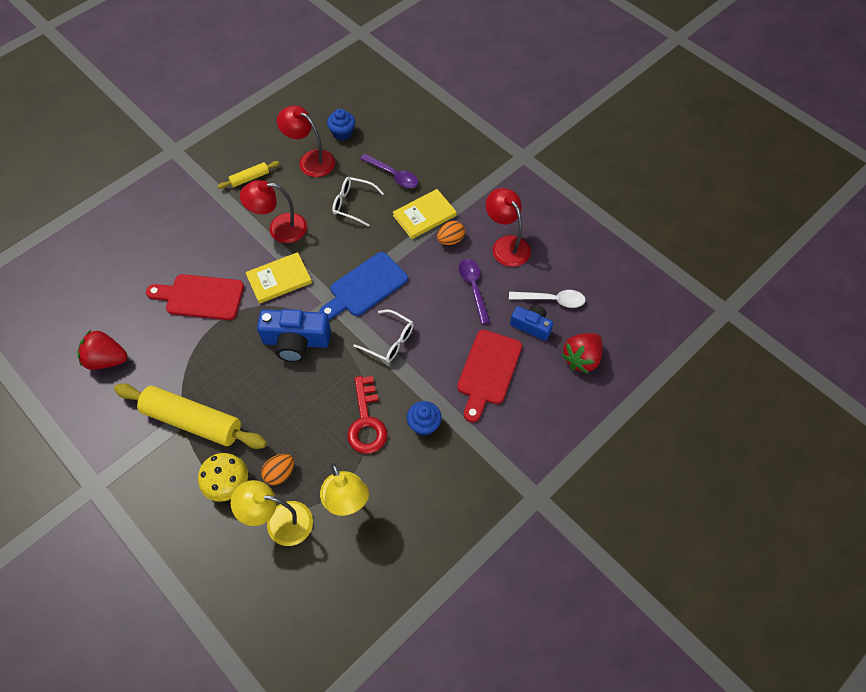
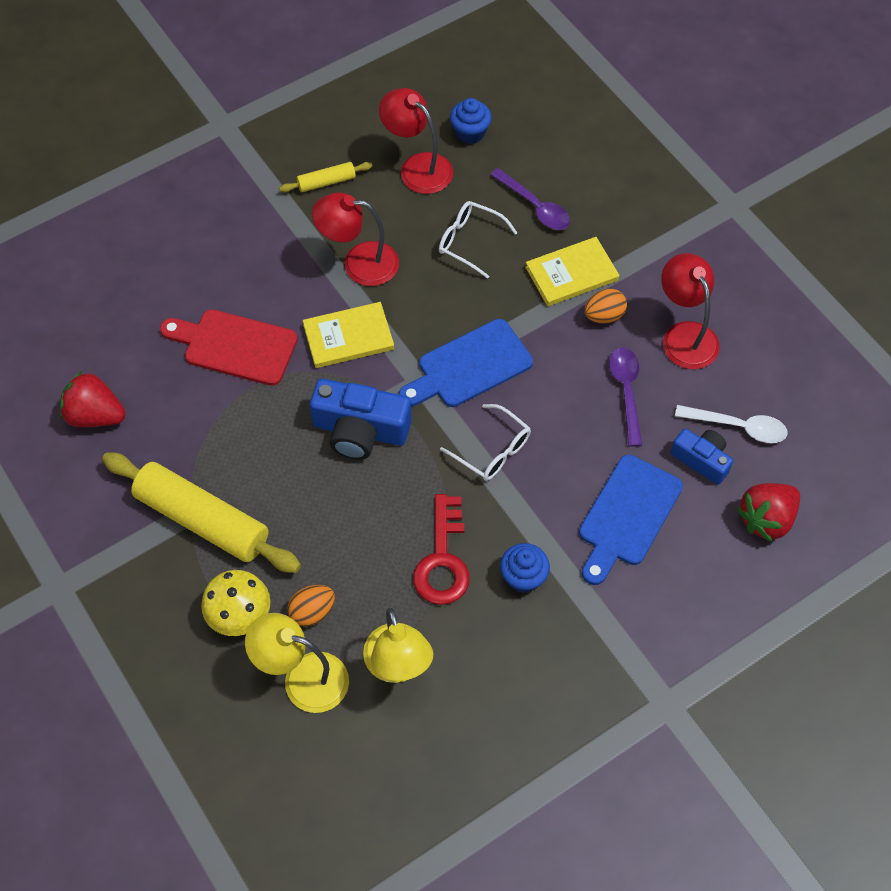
camera: 10 degrees right, 0 degrees up
(488, 371) = (627, 516): red cutting board -> blue cutting board

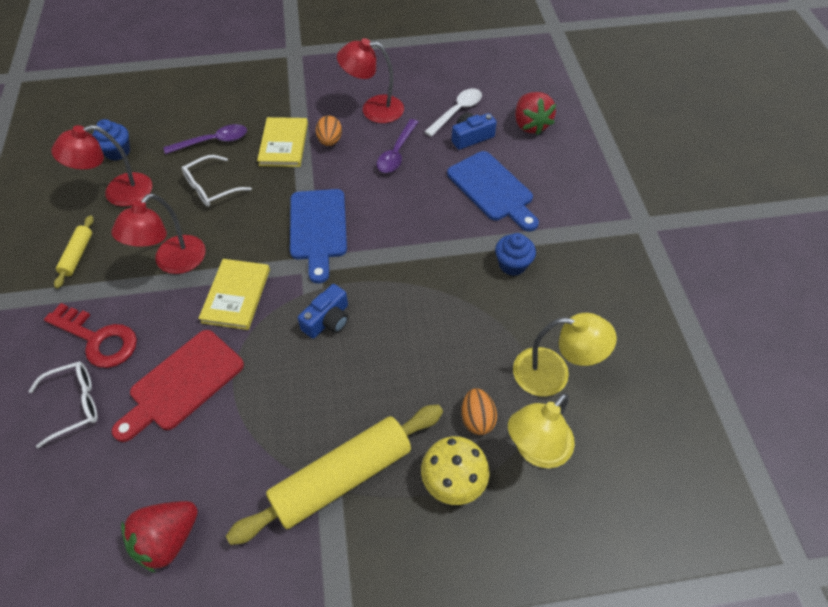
camera: 65 degrees left, 5 degrees down
(360, 430) = (328, 320): blue camera -> blue camera, size x0.61
(443, 559) = (473, 308): red key -> red key (98, 339)
(492, 450) = (397, 243): white glasses -> white glasses (74, 404)
(626, 391) = (396, 153): purple spoon -> purple spoon turned 90 degrees counterclockwise

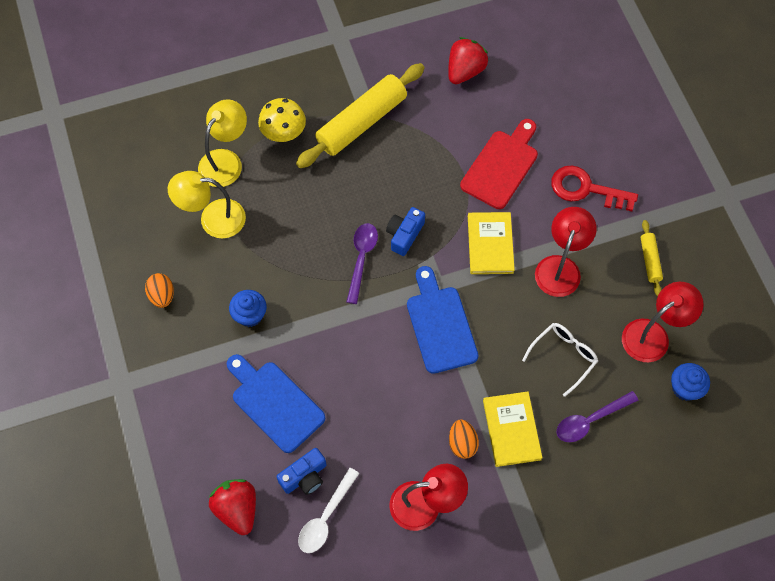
camera: 170 degrees right, 10 degrees up
(74, 404) = (575, 139): white glasses -> none
(396, 153) = (384, 438): purple spoon -> purple spoon (361, 258)
(477, 419) = (270, 175): orange egg -> orange egg (162, 296)

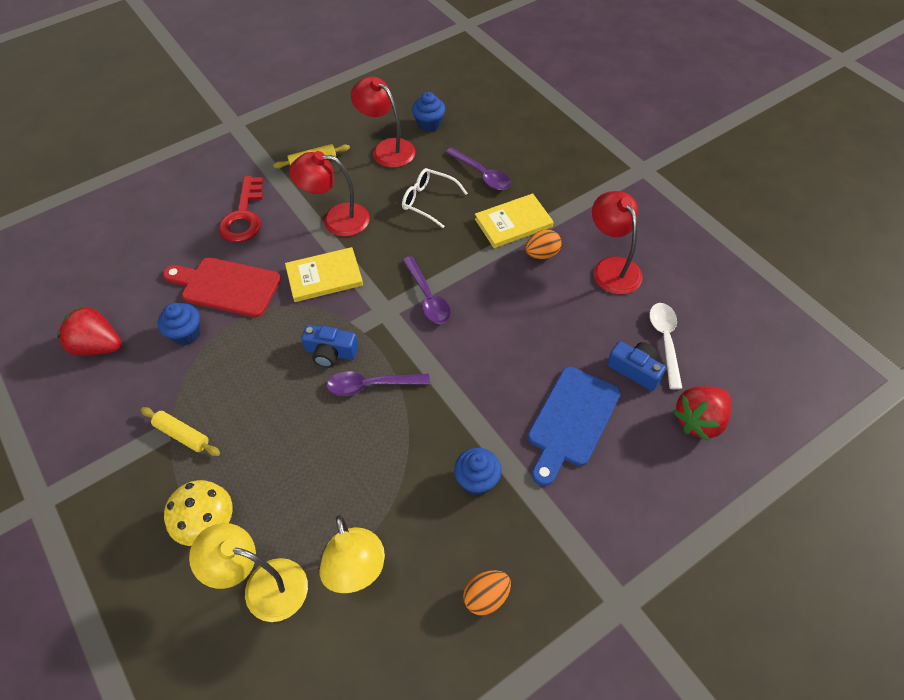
camera: 105 degrees left, 10 degrees down
(325, 517) = (665, 341): white spoon -> white spoon turned 105 degrees counterclockwise
(362, 122) = (182, 435): yellow rolling pin -> yellow rolling pin, size x0.47
(440, 325) = (427, 297): blue cutting board -> purple spoon
(458, 132) = (186, 334): none -> blue cupcake

